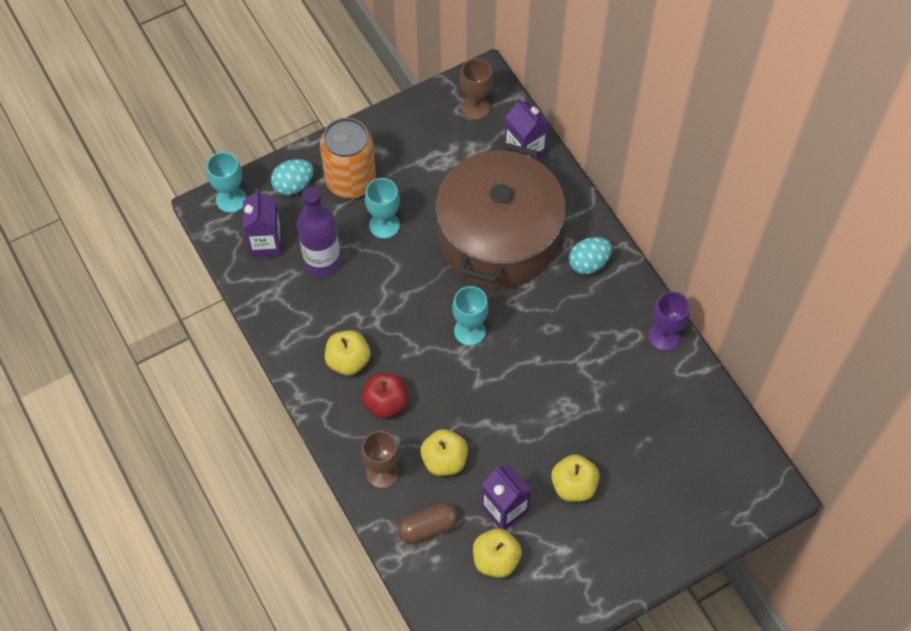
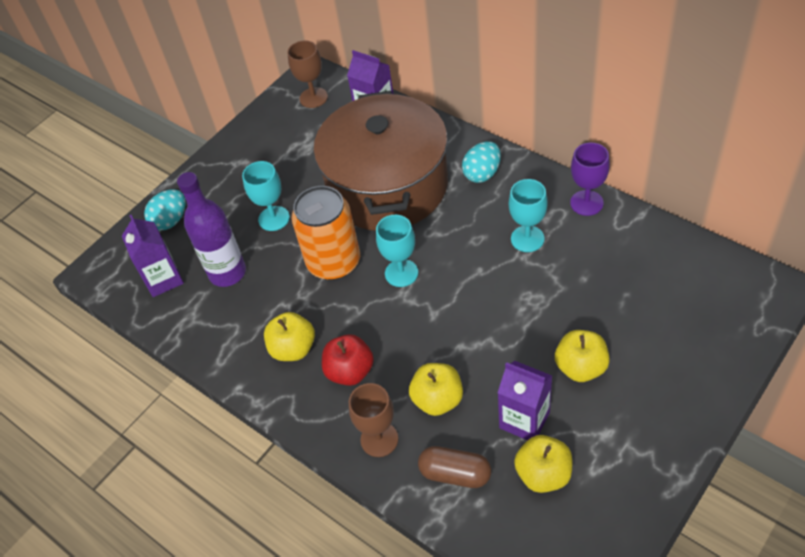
camera: 15 degrees left, 10 degrees down
(231, 199) = (113, 256): turquoise goblet -> turquoise goblet (527, 239)
(350, 181) = (224, 196): orange can -> orange can (334, 262)
(428, 528) = (455, 474): brown capsule -> brown capsule turned 60 degrees clockwise

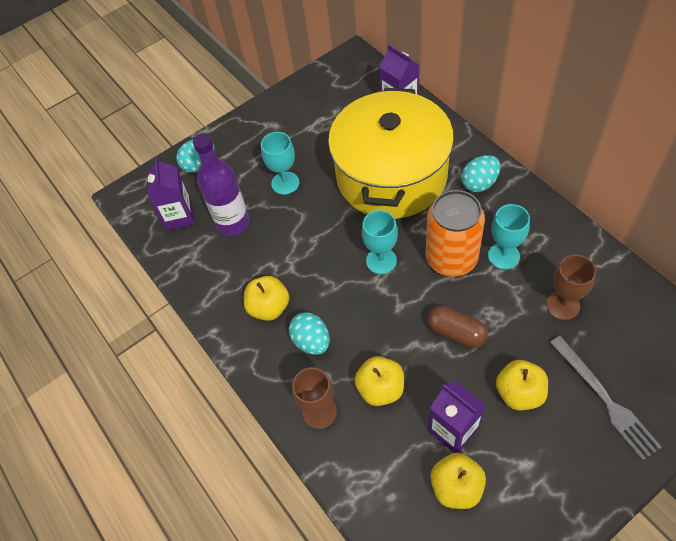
camera: 15 degrees right, 5 degrees up
(313, 98) = (349, 79): brown goblet -> brown goblet (562, 305)
(334, 262) = (325, 236): orange can -> orange can (451, 258)
(350, 371) = (311, 341): red apple -> turquoise egg
(387, 186) = (391, 176): brown pot -> yellow pot
(455, 474) = (377, 463): brown capsule -> brown capsule (456, 333)
(586, 203) = (568, 234): purple goblet -> none
(666, 351) = (605, 399): none -> grey fork

